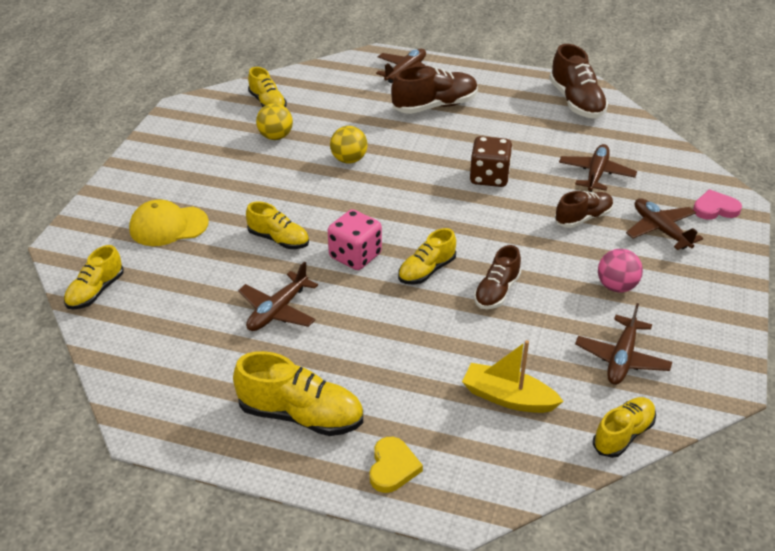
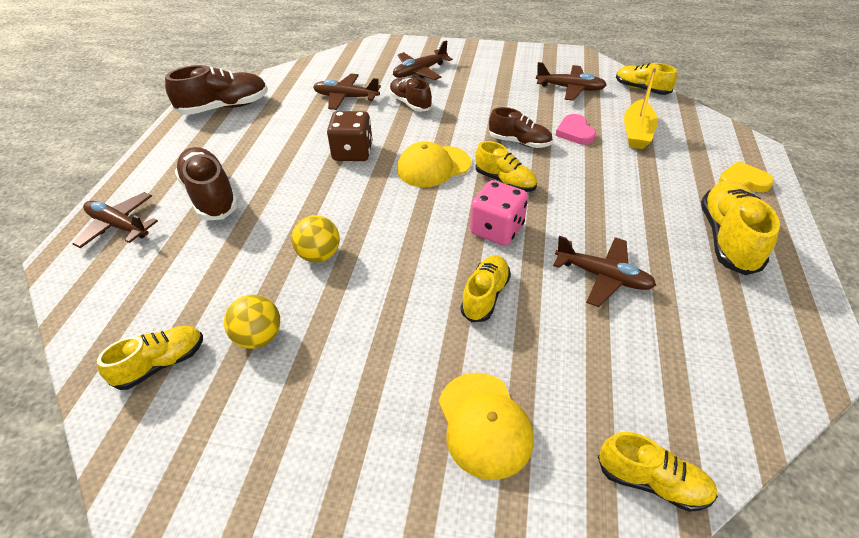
camera: 95 degrees left, 5 degrees up
(459, 226) = (433, 166): none -> yellow cap
(616, 286) = (493, 90): pink ball -> none
(715, 208) = (389, 51): pink heart -> pink heart (575, 132)

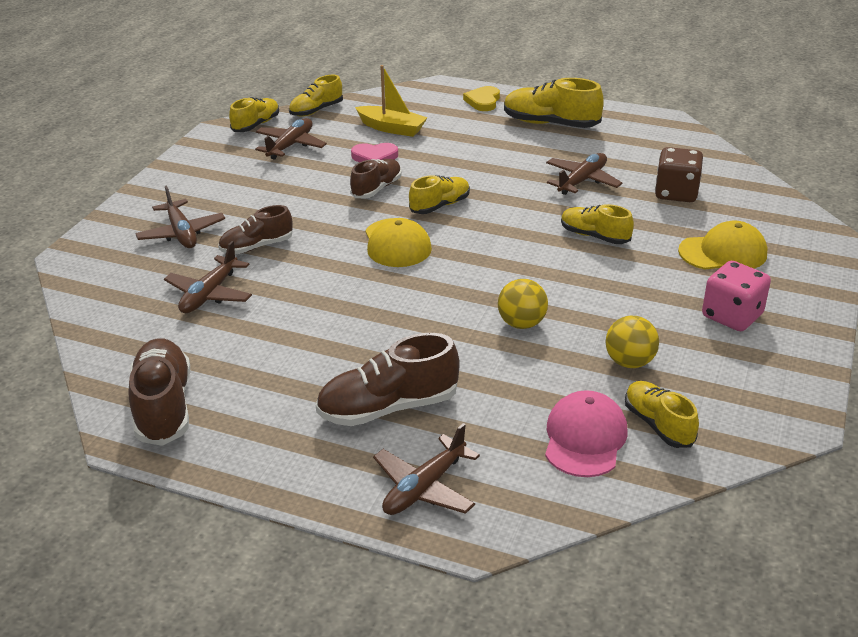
camera: 80 degrees left, 10 degrees down
(153, 311) = (585, 438): none -> pink cap
(352, 152) = (344, 294): brown dice -> brown dice (676, 193)
(497, 230) = (511, 219): pink dice -> pink dice (732, 316)
(652, 481) = (763, 198): yellow shoe -> yellow shoe (256, 125)

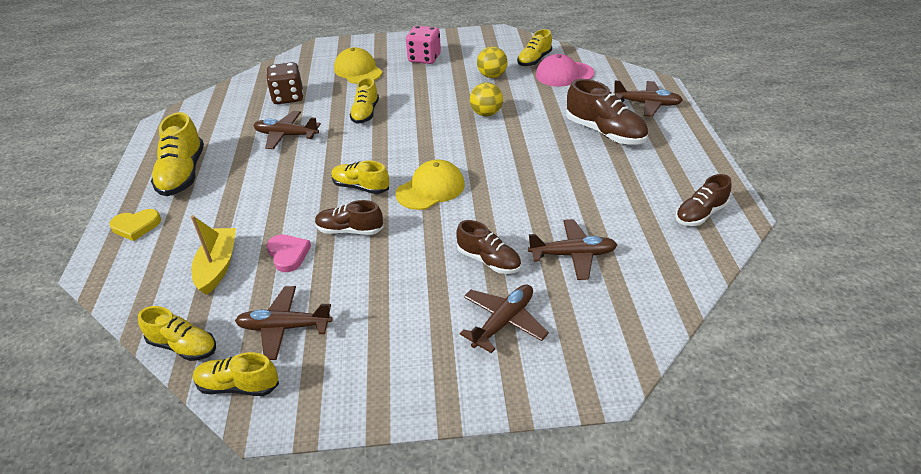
camera: 115 degrees left, 5 degrees up
(163, 406) = (700, 214): brown shoe -> brown shoe, size x0.64

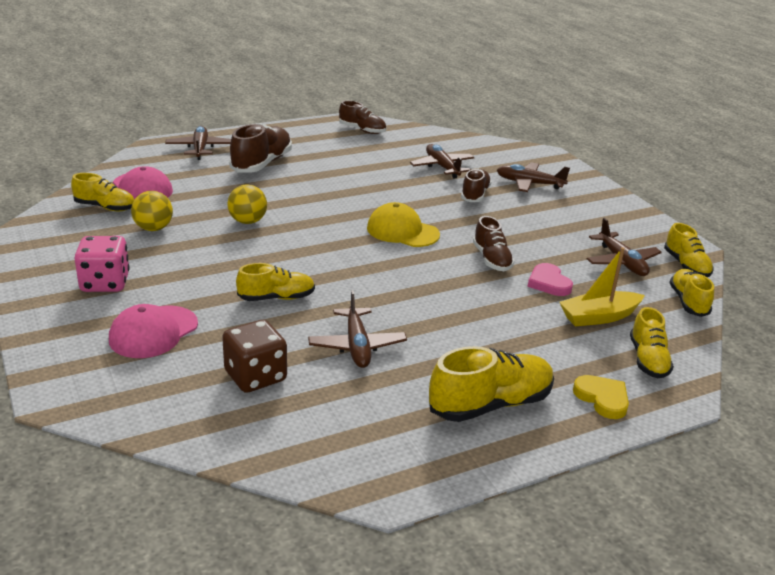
camera: 115 degrees left, 10 degrees down
(288, 254) = (549, 283): pink heart -> pink heart turned 60 degrees counterclockwise
(358, 70) = (153, 332): yellow cap -> pink cap
(360, 187) = (425, 268): yellow shoe -> yellow shoe (648, 360)

